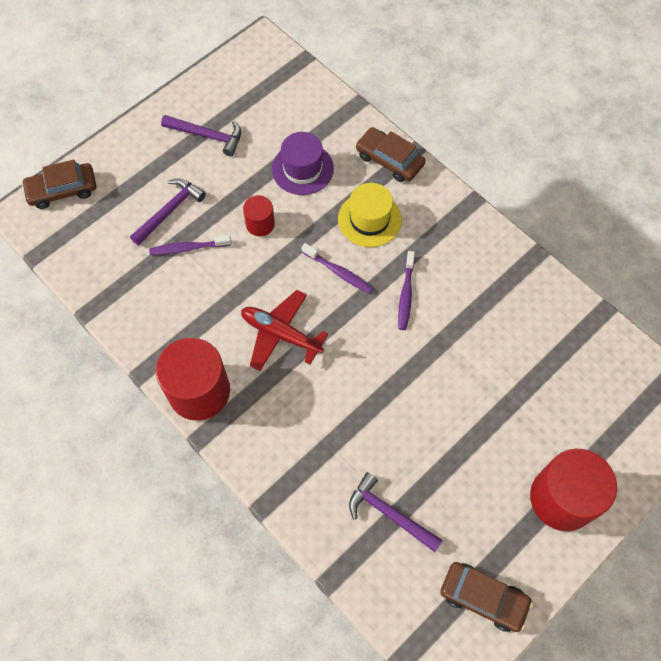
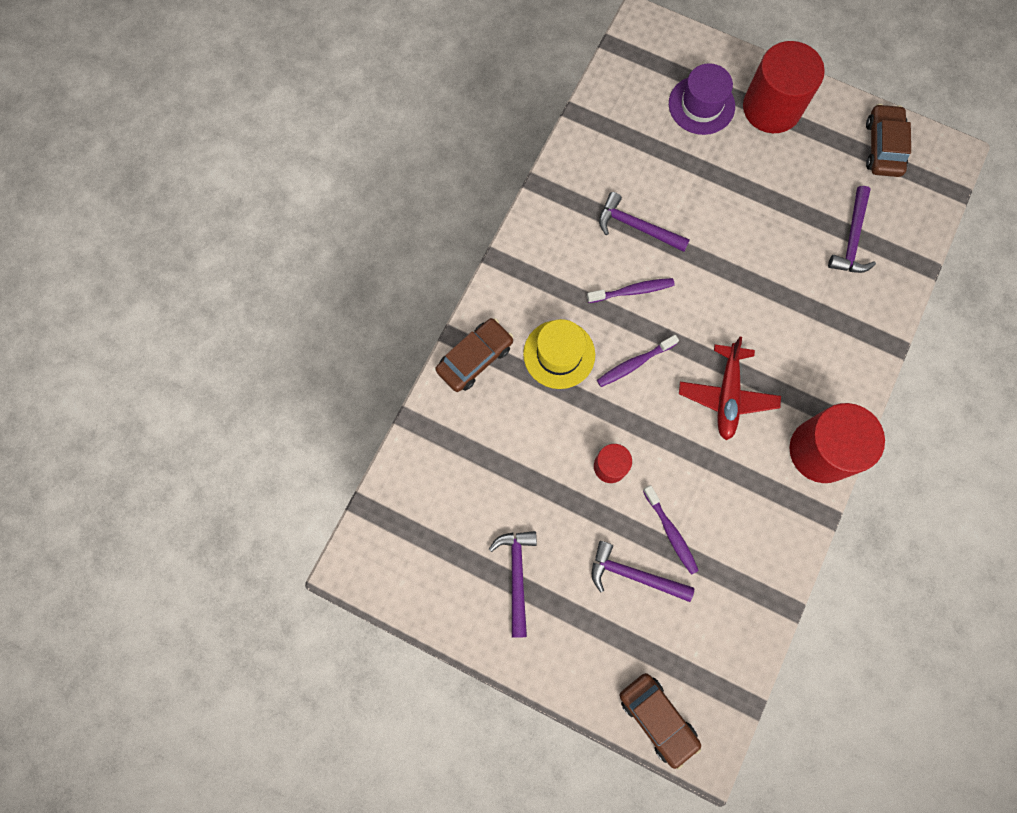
camera: 110 degrees left, 10 degrees up
(302, 169) = (521, 448): purple hat -> purple hat (701, 105)
(339, 272) = (634, 364): purple toothbrush -> purple toothbrush turned 135 degrees counterclockwise
(389, 160) = (475, 358): brown car -> brown car turned 150 degrees counterclockwise
(467, 321) = (636, 227): none -> purple hammer

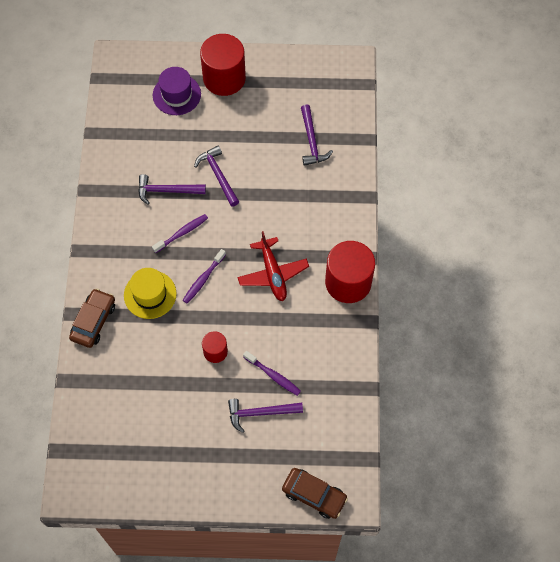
camera: 25 degrees left, 10 degrees down
(517, 576) = (183, 448): purple hammer -> purple hammer (218, 175)
(883, 147) = (307, 74): brown car -> none

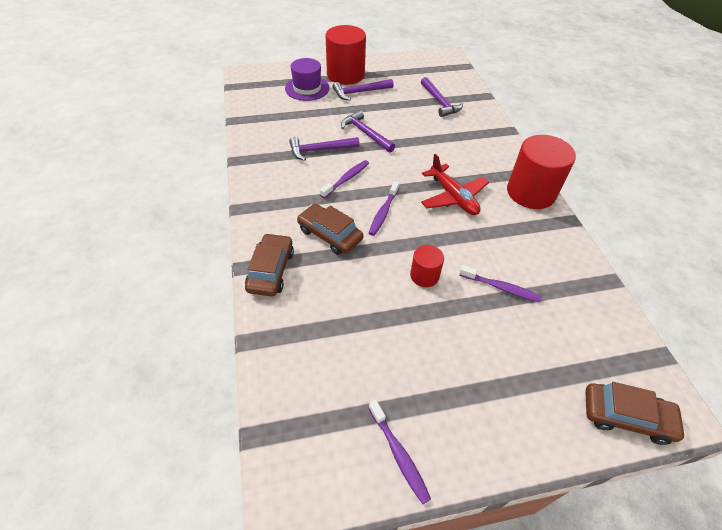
camera: 15 degrees left, 15 degrees down
(148, 484) = (399, 454): none -> purple toothbrush
(150, 294) = (330, 234): yellow hat -> brown car
(260, 413) = (506, 330): purple hammer -> purple hammer (359, 92)

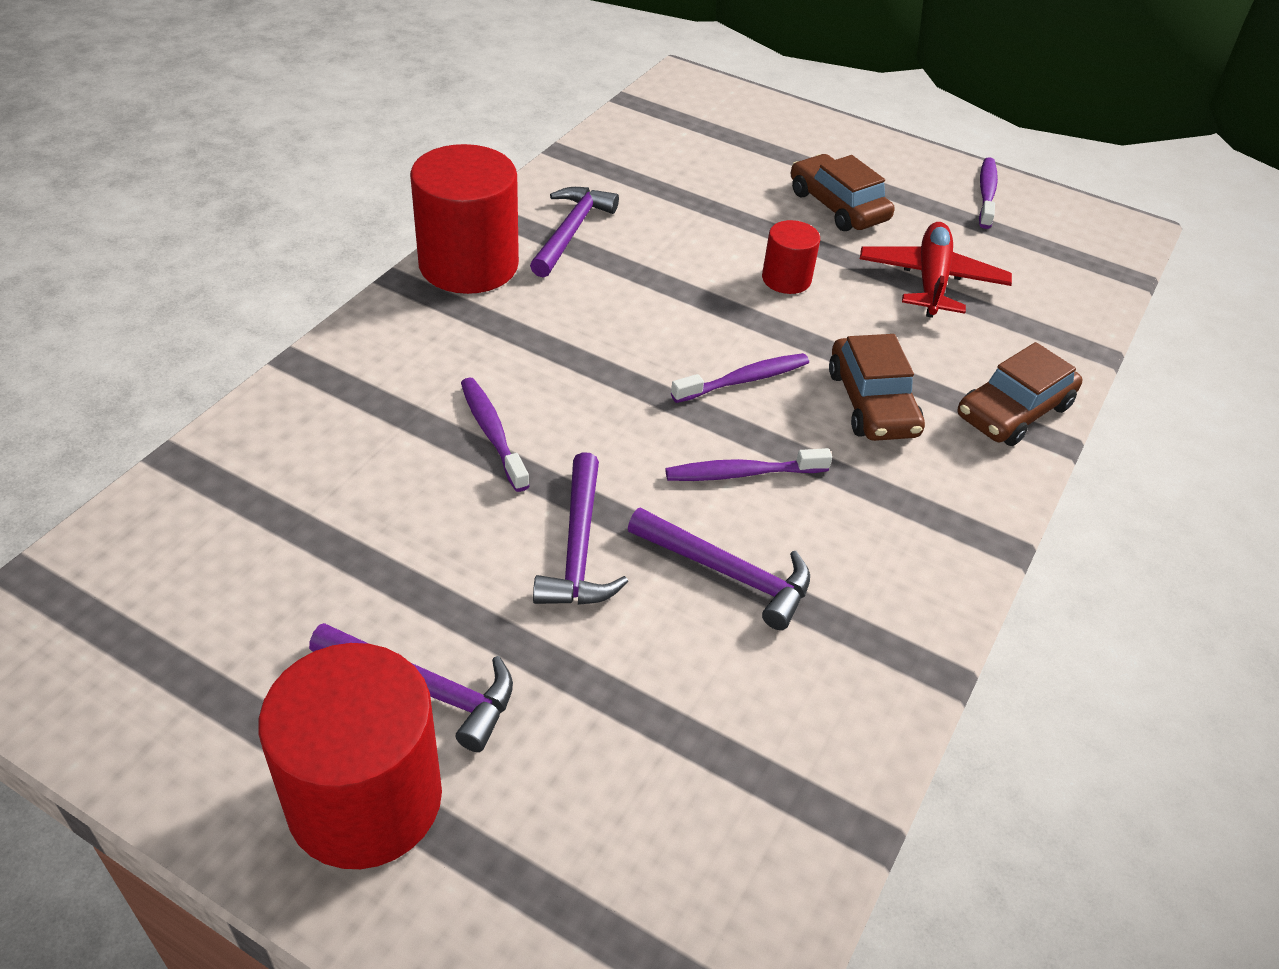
camera: 140 degrees left, 5 degrees down
(307, 88) = (544, 822): purple hat -> none
(440, 102) = (294, 513): purple hammer -> purple hammer (571, 231)
(453, 197) = (597, 331): red plane -> red plane (931, 281)
(501, 288) = (703, 217): purple toothbrush -> purple toothbrush (492, 433)
(626, 417) = (734, 101): brown car -> brown car (838, 206)

